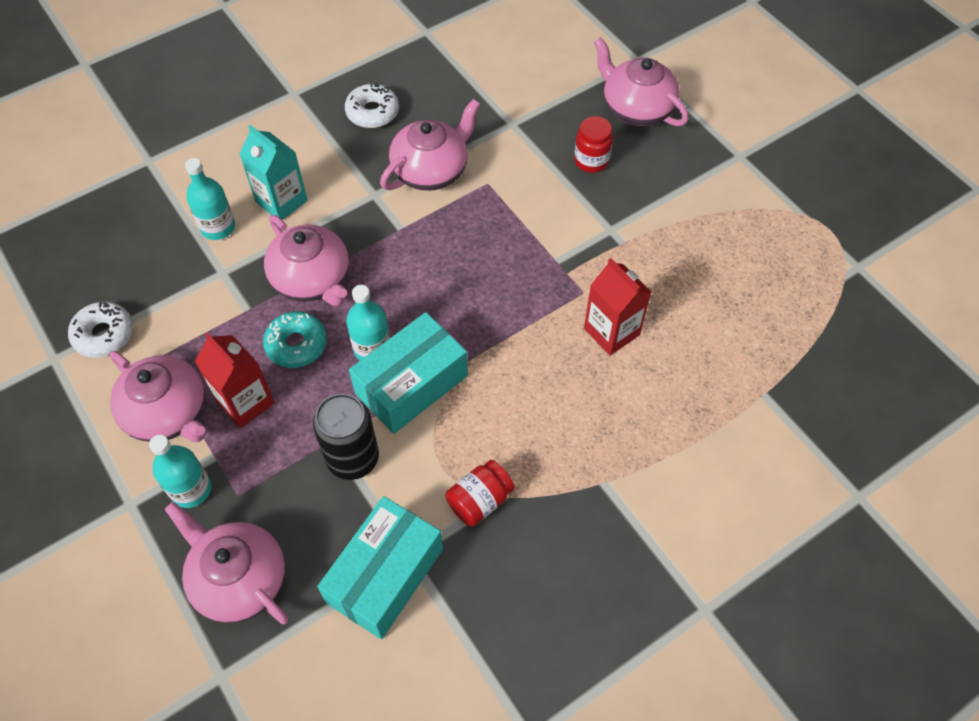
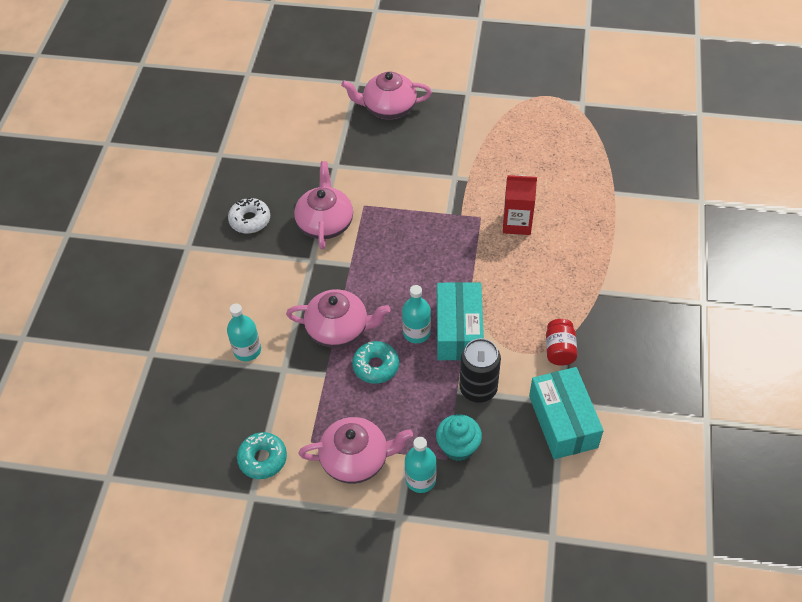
camera: 45 degrees left, 5 degrees down
(104, 334) = (262, 459): white donut -> turquoise donut
(239, 579) = (501, 491): pink teapot -> none
(245, 402) = (389, 416): red carton -> none
(261, 495) = (458, 447): none -> turquoise cupcake
(281, 201) = (264, 307): turquoise carton -> none
(591, 161) = (401, 152): red jar -> none

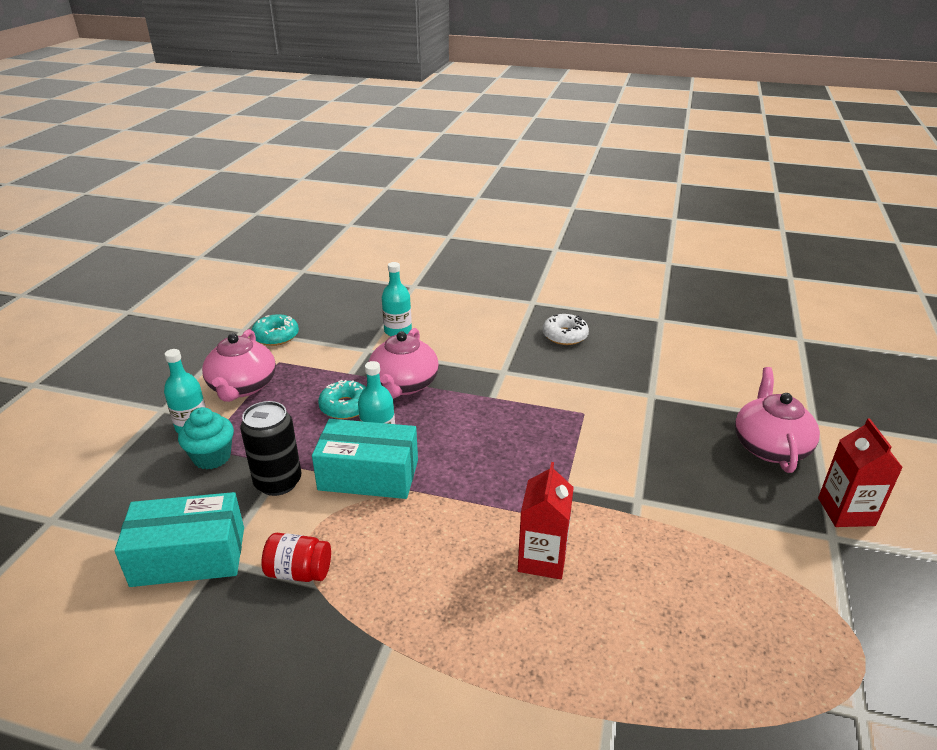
camera: 95 degrees right, 20 degrees down
(325, 223) = (557, 383): pink teapot -> none
(445, 83) = (846, 511): none -> red carton

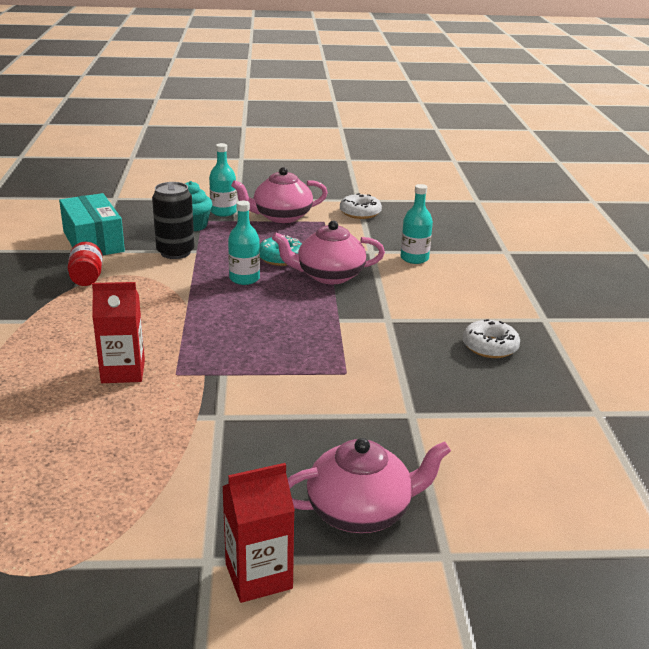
camera: 70 degrees right, 5 degrees down
(276, 336) = (360, 213): turquoise donut -> white donut
(368, 475) = (198, 283): turquoise box -> none

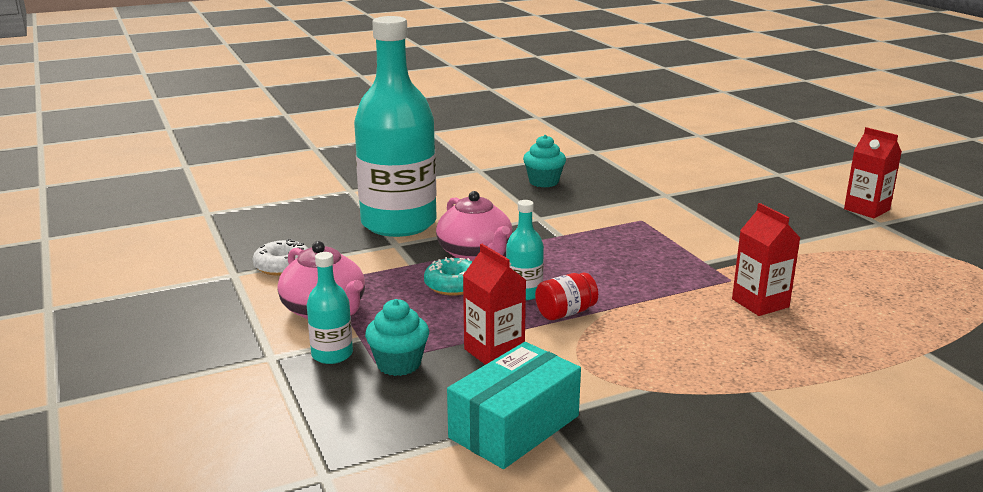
camera: 110 degrees left, 5 degrees down
(87, 278) = (621, 389): red jar -> red jar (565, 313)
(175, 252) = (494, 351): black can -> red carton
(361, 511) = (779, 195): pink teapot -> none
(414, 258) = (399, 223): turquoise bottle -> turquoise bottle, size x2.41
(490, 346) = (544, 182): white donut -> turquoise cupcake

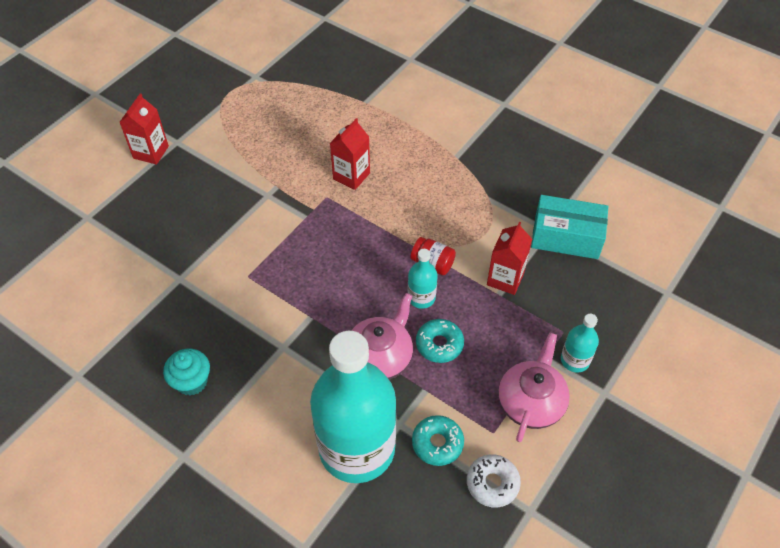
camera: 120 degrees left, 30 degrees up
(354, 254) = (437, 443): none -> turquoise donut
(398, 364) = (555, 319): turquoise cupcake -> none

